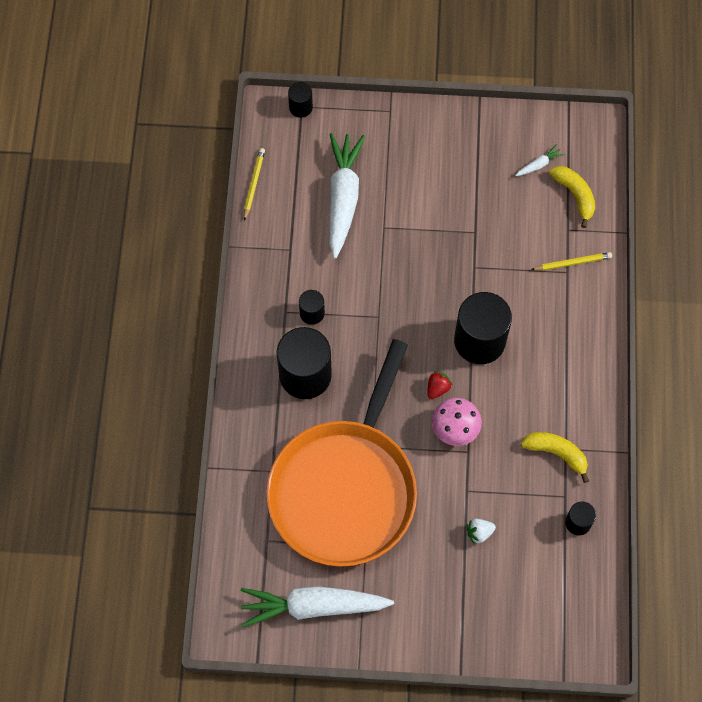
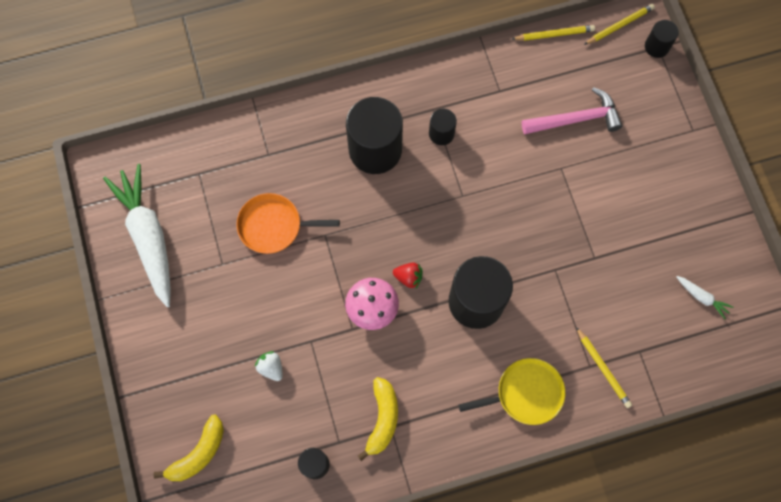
camera: 70 degrees right, 5 degrees up
(267, 128) = (619, 25): none -> yellow pencil
(343, 198) = (576, 119): white carrot -> pink hammer
(345, 488) = (274, 226): orange pan -> orange pan, size x0.42
(573, 330) = (525, 393): none -> yellow pan
(575, 195) = (683, 346): yellow banana -> yellow banana (198, 453)

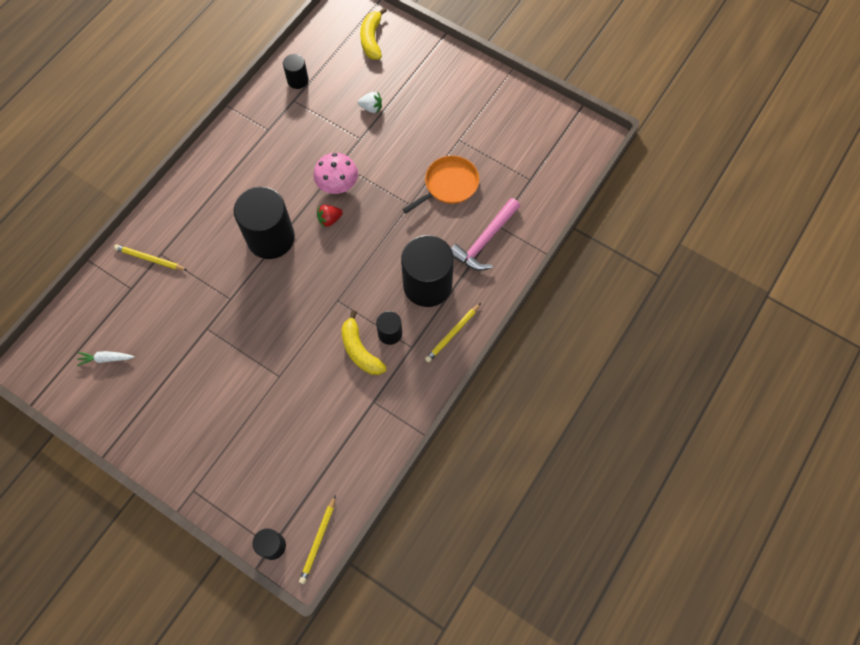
camera: 140 degrees right, 5 degrees down
(148, 237) = (521, 121): white carrot -> none
(382, 419) = (277, 130): yellow banana -> yellow banana (360, 350)
(525, 393) = (194, 207): yellow pan -> none
(554, 34) = (367, 487): yellow pencil -> yellow pencil (452, 334)
(576, 119) = (295, 425): pink hammer -> pink hammer (484, 241)

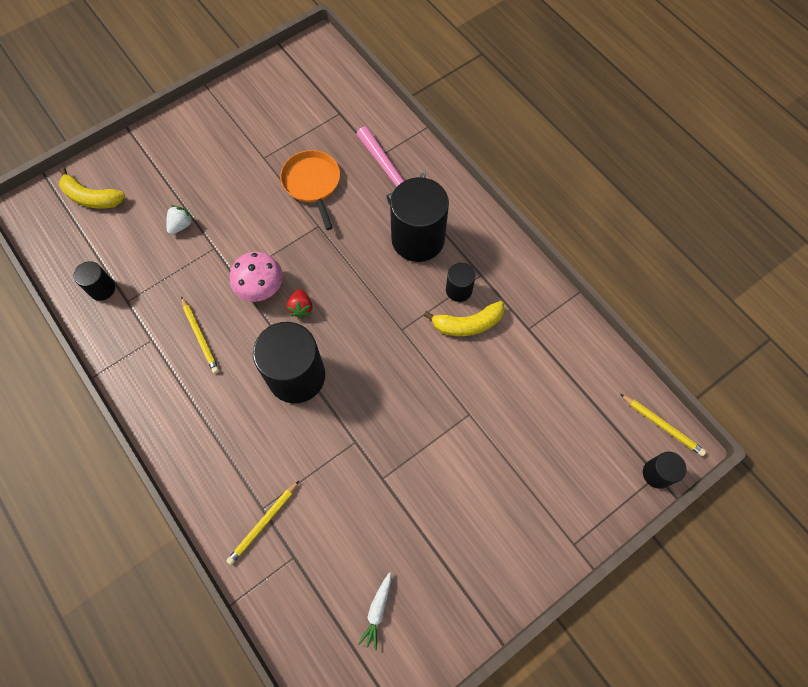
camera: 70 degrees left, 0 degrees up
(452, 334) = (480, 234): yellow pencil -> yellow pencil (200, 336)

